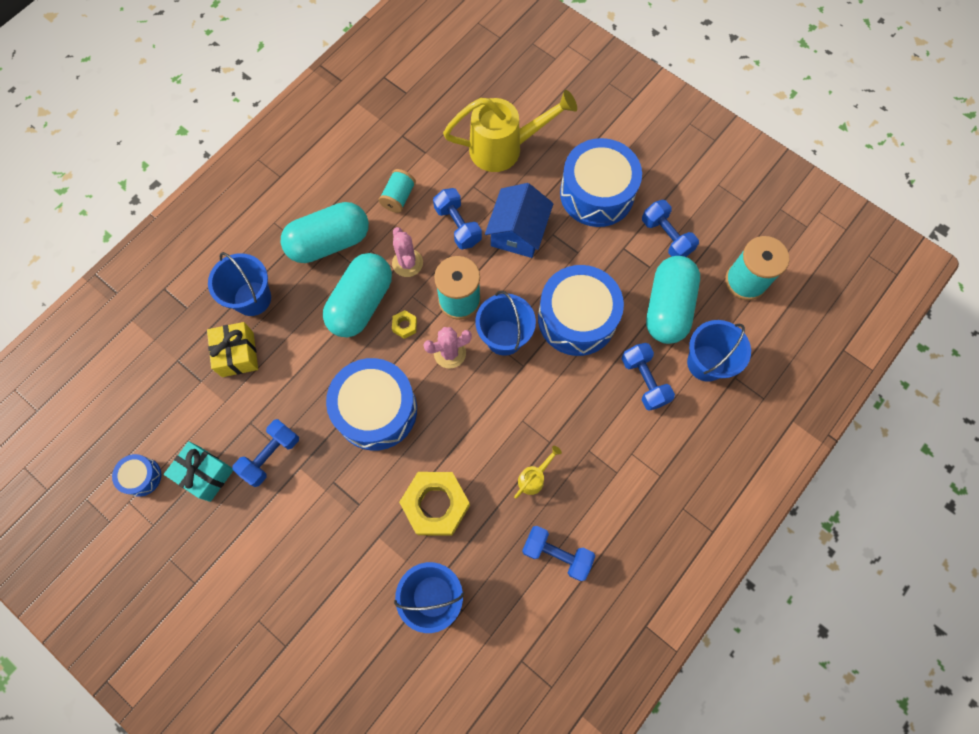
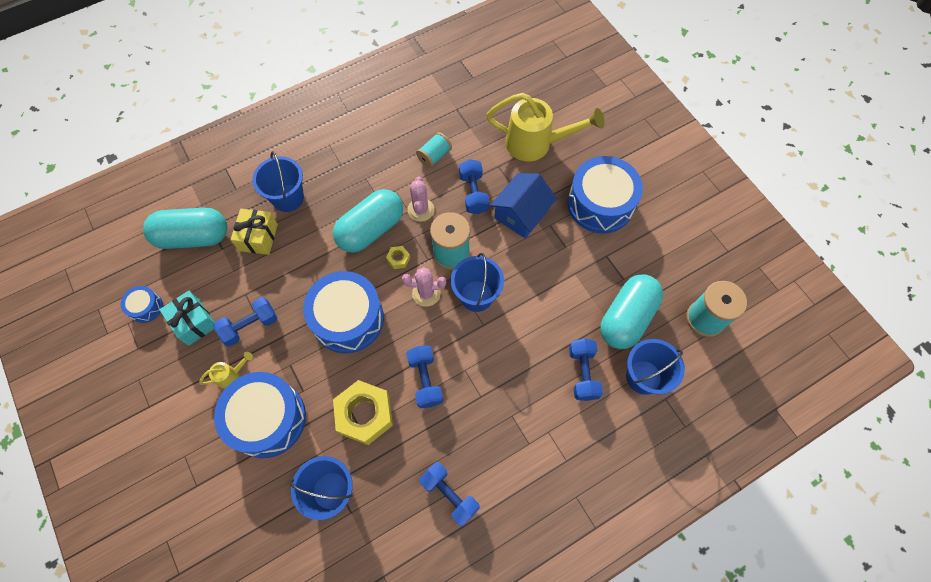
camera: 20 degrees right, 5 degrees down
(329, 242) = (365, 174): turquoise capsule -> turquoise capsule (193, 237)
(534, 477) = (456, 422): yellow watering can -> yellow watering can (232, 375)
(577, 318) = (544, 301): blue drum -> blue drum (267, 419)
(666, 237) = (647, 258): blue dumbbell -> blue dumbbell (425, 380)

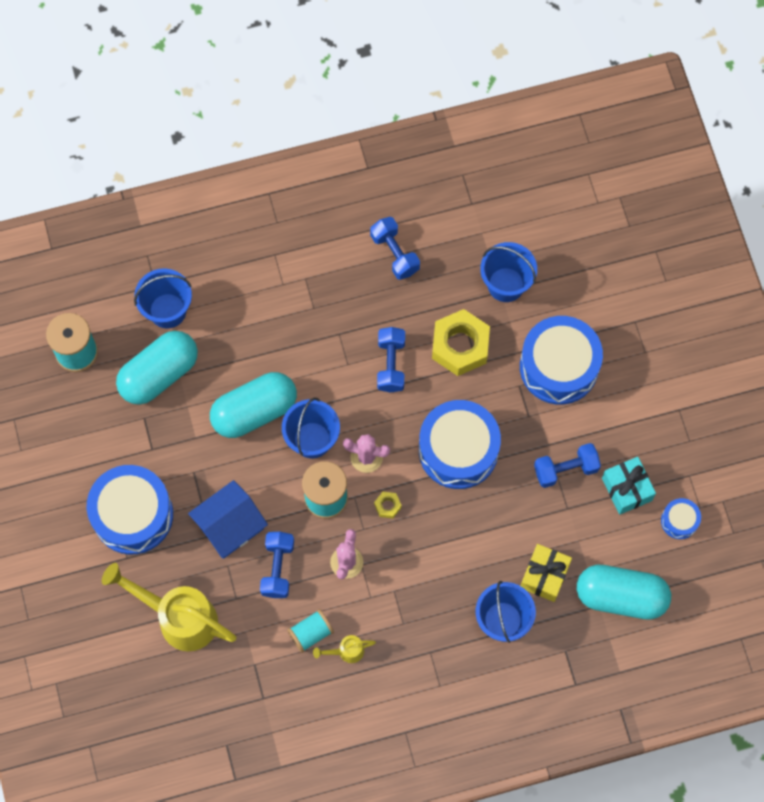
camera: 165 degrees left, 5 degrees up
(232, 375) = (591, 420): yellow watering can -> yellow watering can (346, 651)
(371, 229) = (411, 551): turquoise capsule -> turquoise capsule (254, 411)
(582, 373) = (228, 330): blue dumbbell -> none

